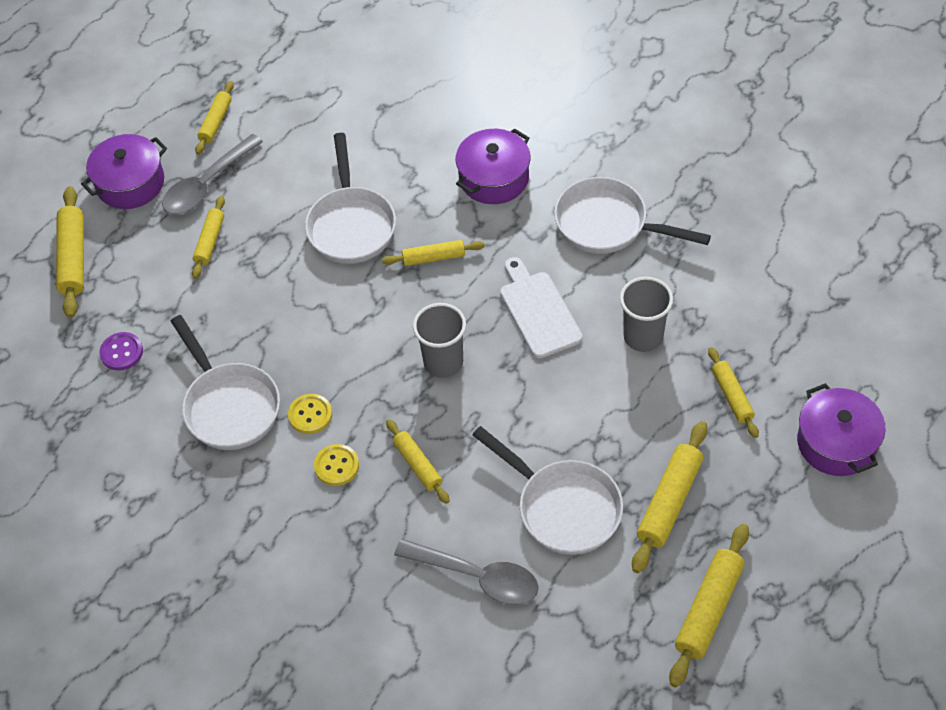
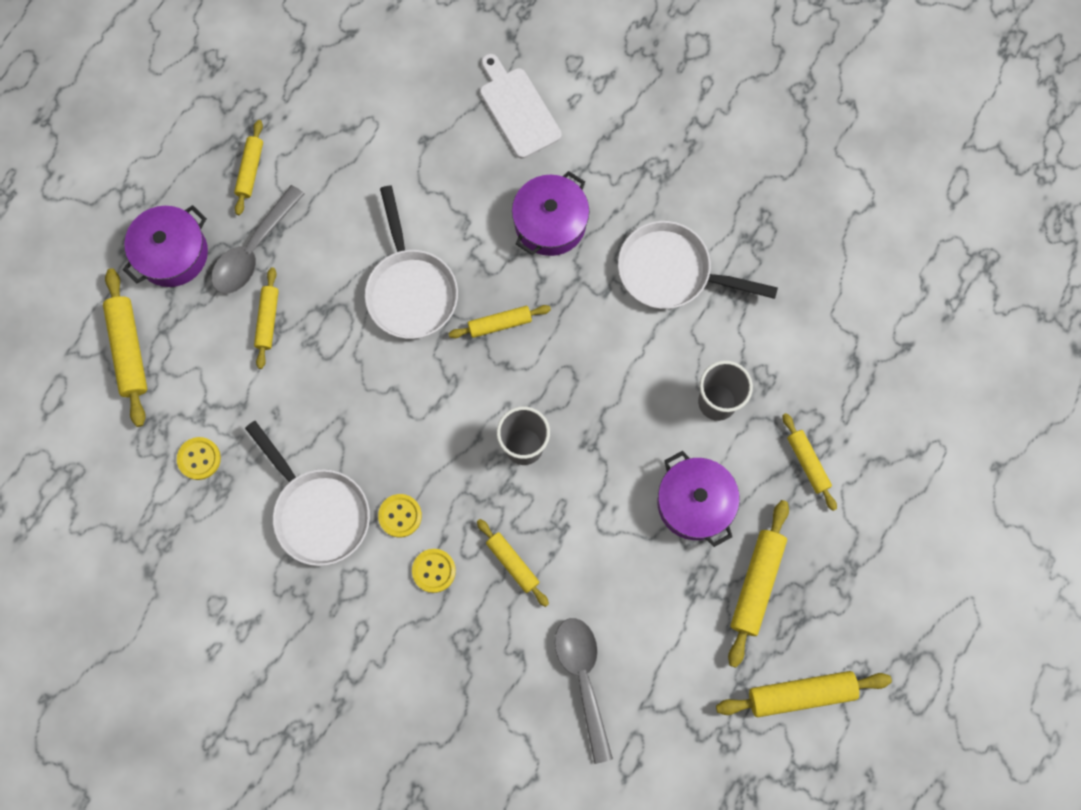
camera: 10 degrees left, 20 degrees up
(121, 352) = (199, 459): purple button -> yellow button
(477, 577) = (583, 679): grey spoon -> grey spoon turned 120 degrees counterclockwise
(538, 311) = (611, 380): white cutting board -> white cutting board (517, 109)
(563, 507) = (657, 598): white pan -> none
(708, 609) = (801, 694): yellow rolling pin -> yellow rolling pin turned 60 degrees clockwise
(836, 443) = (909, 507): purple pot -> purple pot (694, 503)

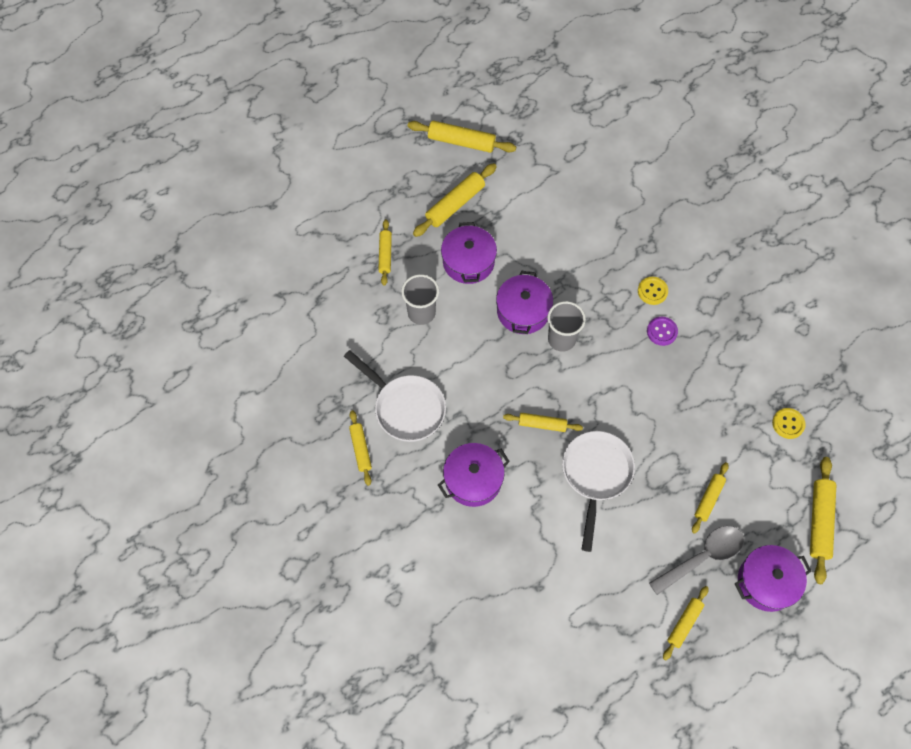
camera: 155 degrees left, 10 degrees down
(318, 512) = (716, 356): white pan -> none
(400, 516) = (662, 331): yellow button -> purple button
(512, 563) = (600, 275): yellow rolling pin -> yellow rolling pin (360, 449)
(517, 109) = (455, 579): white cutting board -> none
(583, 679) = (585, 198): grey spoon -> none
(590, 463) = (523, 311): none -> purple pot

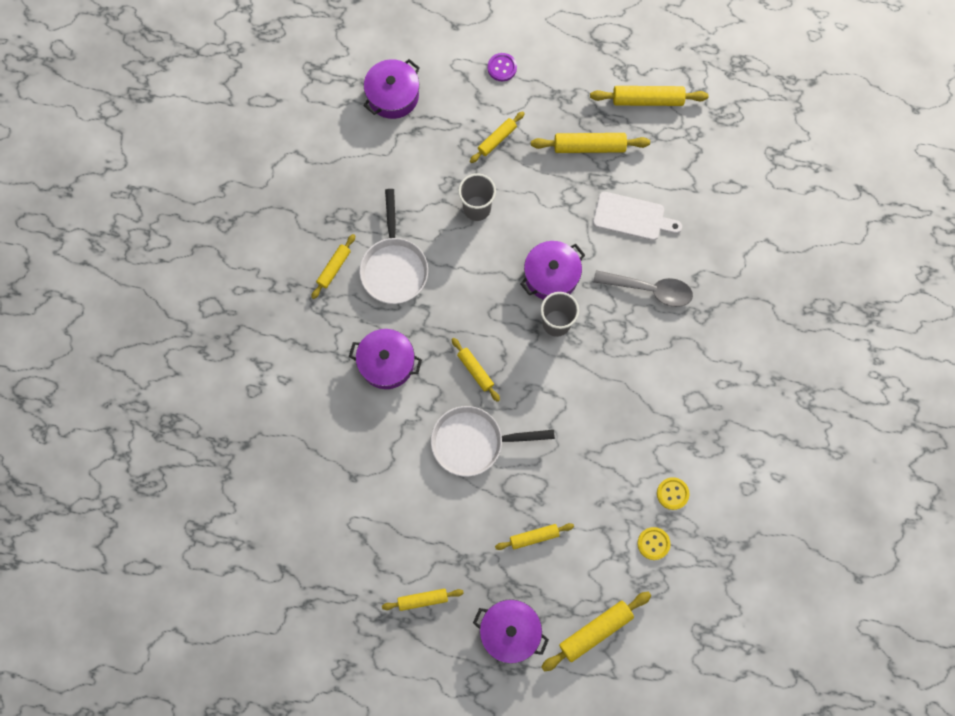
camera: 45 degrees right, 10 degrees up
(461, 142) = (647, 100): yellow rolling pin -> yellow rolling pin turned 60 degrees counterclockwise
(468, 262) = (551, 201): purple pot -> purple pot (393, 95)
(534, 224) = (632, 217): none -> white cutting board
(595, 475) = (473, 442): white pan -> white pan turned 150 degrees counterclockwise
(652, 291) = (664, 351): yellow button -> yellow button (672, 493)
(662, 331) = (637, 387): purple button -> purple button (502, 68)
(702, 557) = (484, 570): grey spoon -> grey spoon (649, 289)

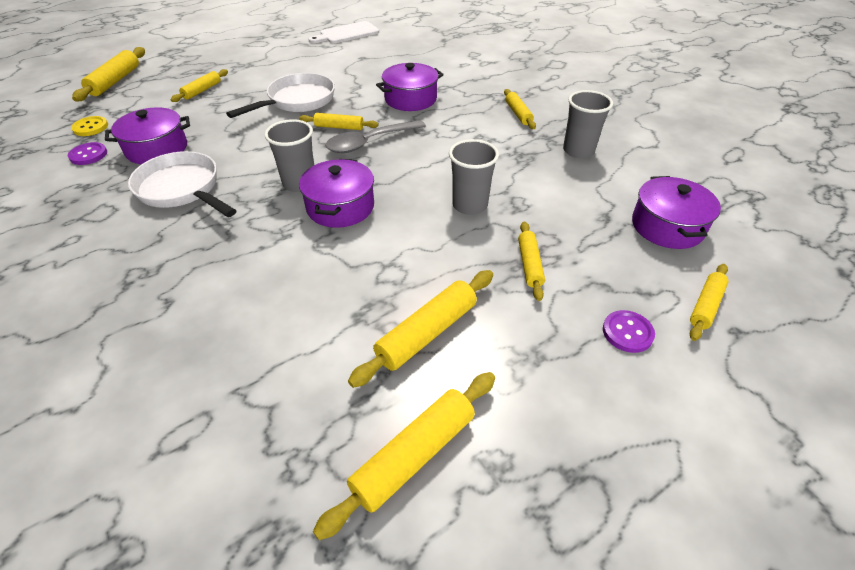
camera: 135 degrees right, 30 degrees down
(350, 193) = (578, 151): none -> grey cup
(394, 267) = (478, 137): white pan -> white pan (182, 189)
(423, 599) = (258, 46): yellow rolling pin -> yellow rolling pin (706, 306)
(510, 631) = (183, 59): purple pot -> purple pot (157, 149)
(632, 217) = (300, 303): white cutting board -> white cutting board (347, 33)
(649, 289) = (220, 258): grey spoon -> grey spoon (369, 142)
(672, 493) = (88, 155): yellow button -> purple button

